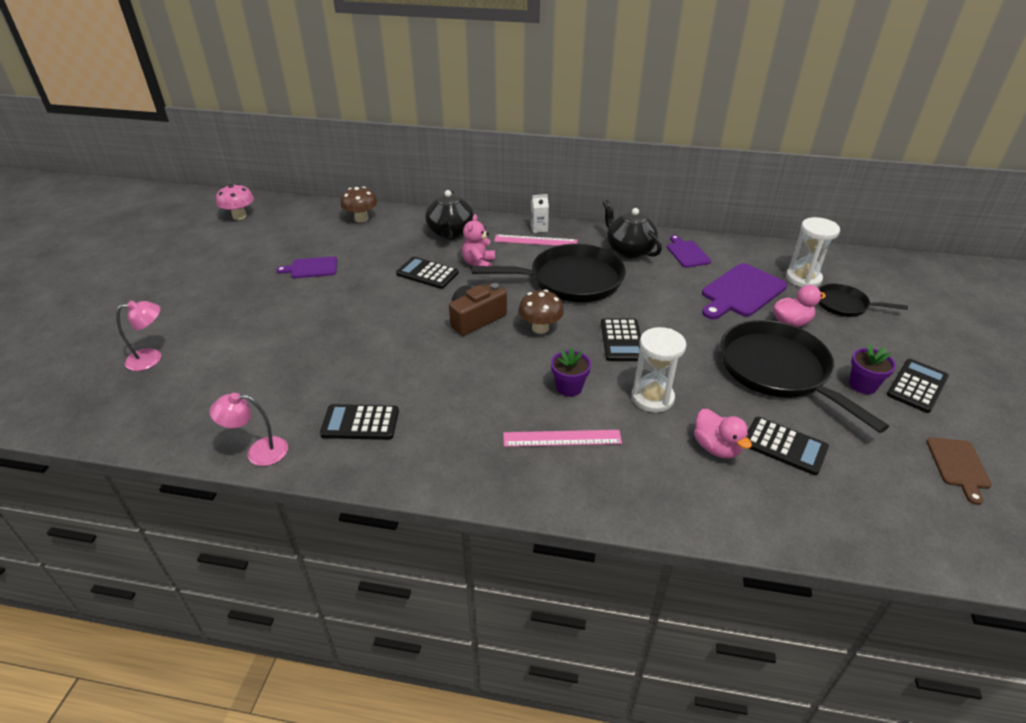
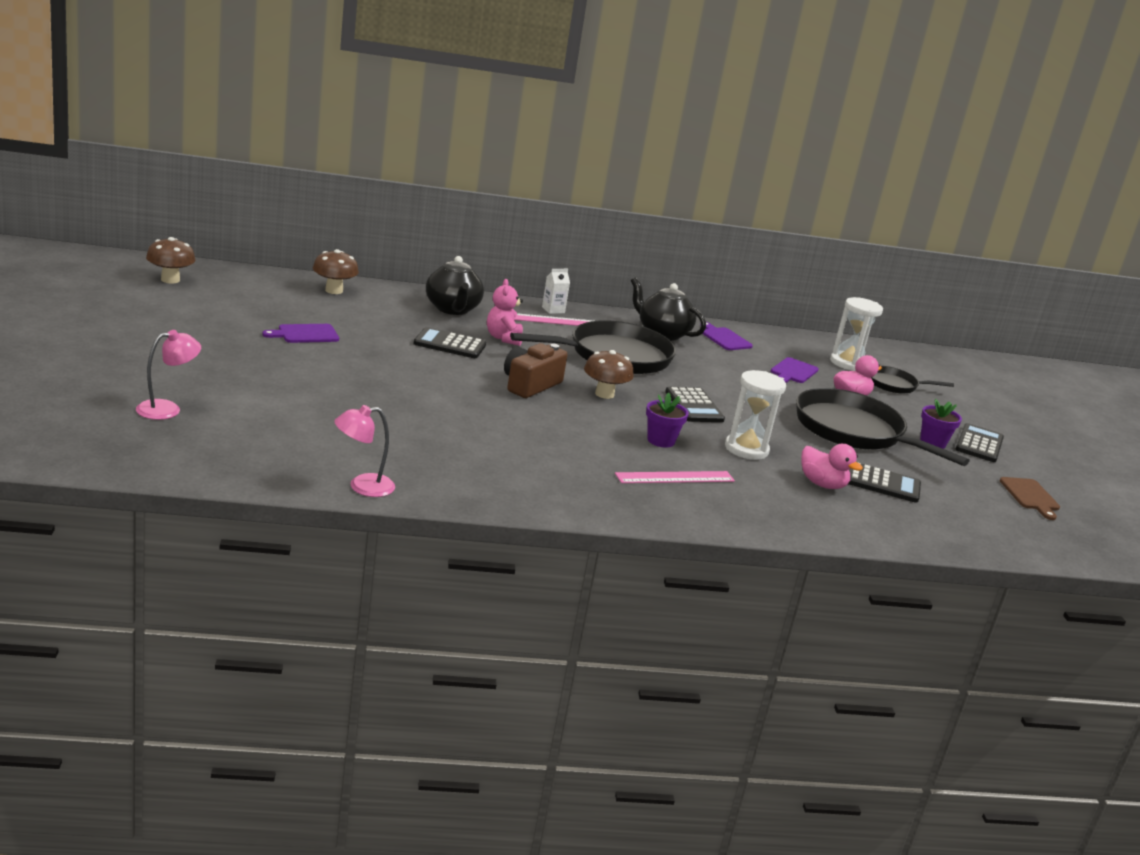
camera: 20 degrees left, 15 degrees down
(239, 216) = (170, 280): pink mushroom -> brown mushroom
(360, 423) = (459, 465): black calculator -> none
(741, 292) = (793, 372): purple cutting board -> purple cutting board, size x0.59

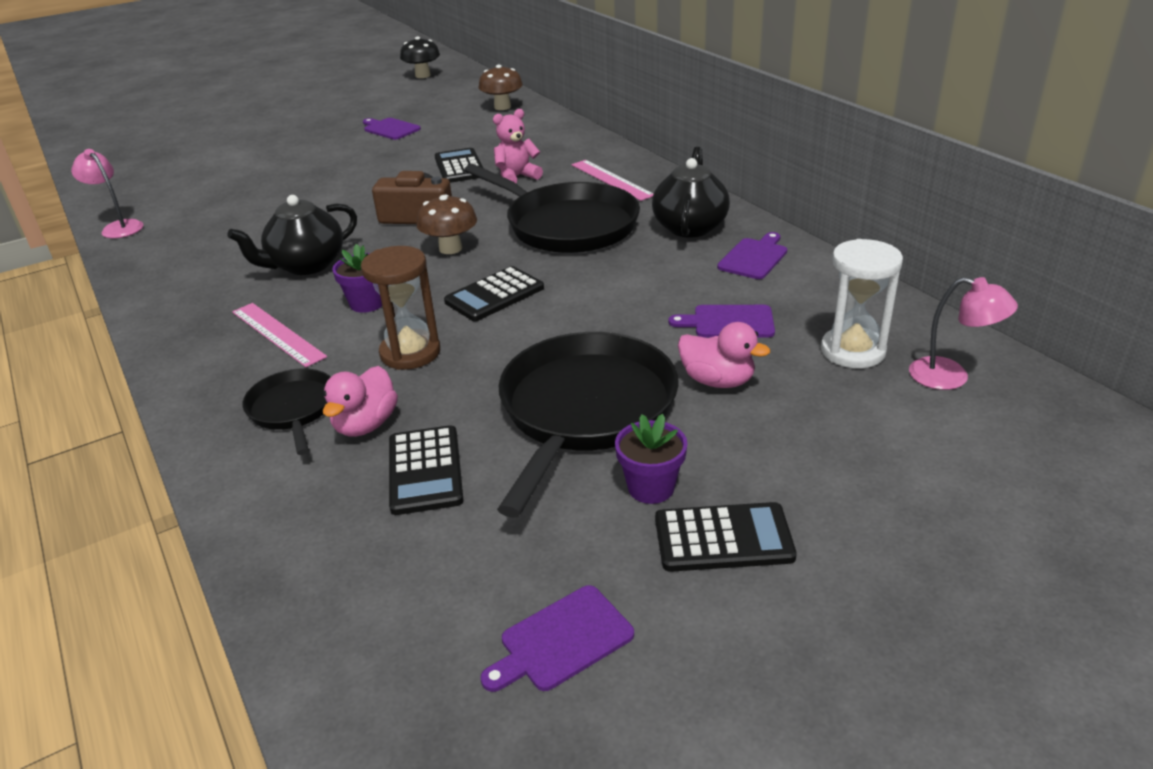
camera: 70 degrees right, 10 degrees up
(167, 409) = (190, 145): pink lamp -> pink lamp (951, 377)
(170, 280) = (423, 75): brown mushroom -> black mushroom
(452, 309) = (549, 144): black teapot -> black teapot (306, 265)
(553, 310) = (639, 171): white carton -> none
(746, 449) = (410, 353): white hourglass -> brown hourglass
(894, 384) = (843, 405): black pan -> black pan (293, 409)
(1030, 496) = (561, 640): brown cutting board -> purple cutting board

